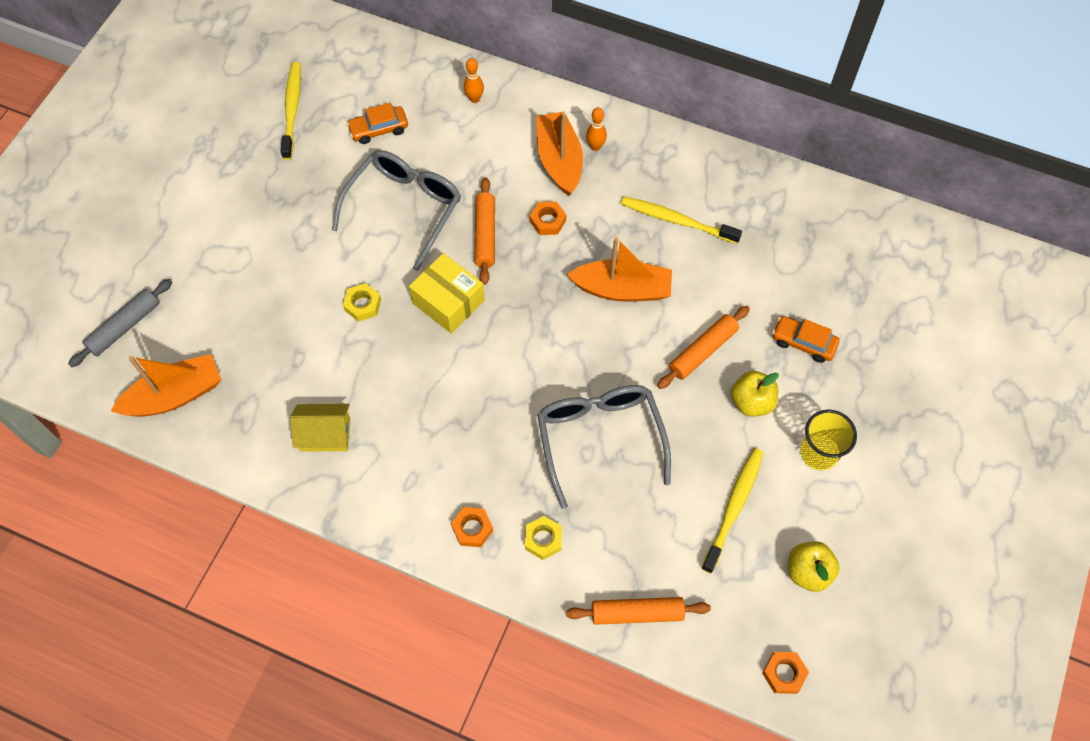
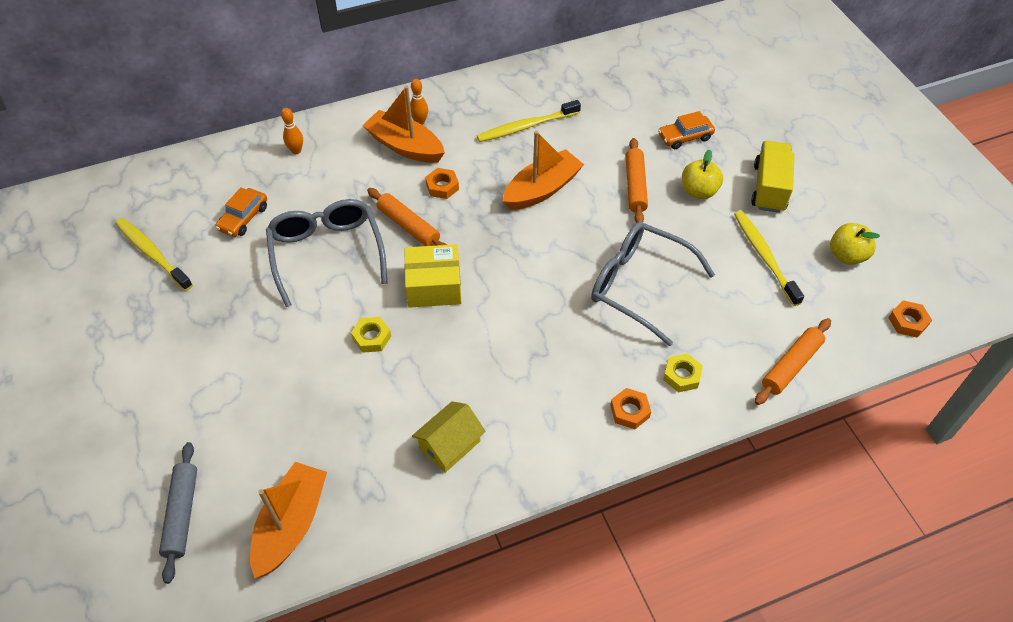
camera: 45 degrees left, 10 degrees down
(818, 453) = (769, 188): yellow cup -> yellow truck

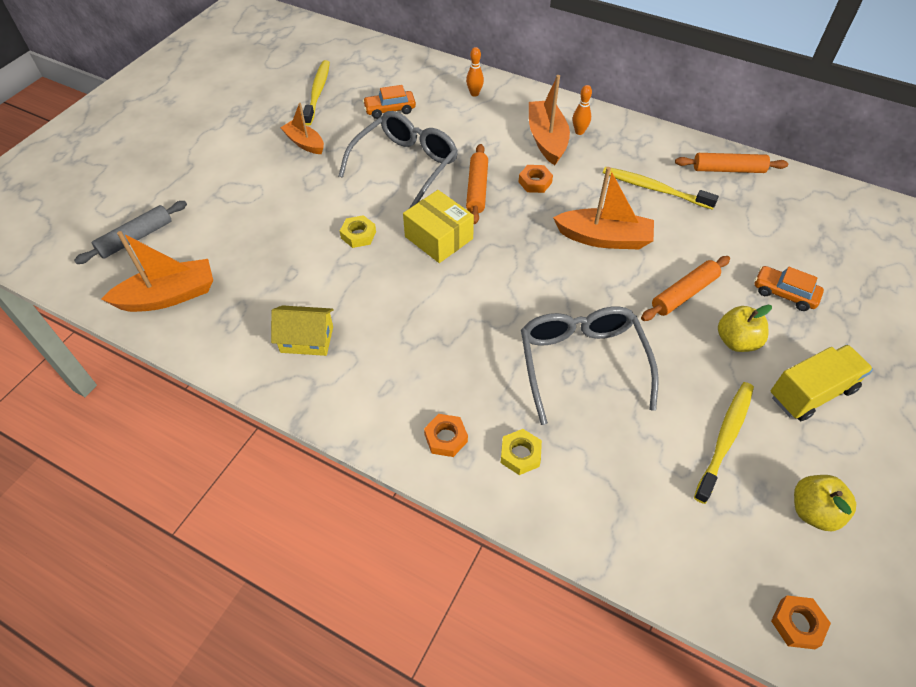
camera: 50 degrees right, 0 degrees up
(211, 306) = (304, 143): none -> orange boat
(791, 366) = (622, 540): orange rolling pin -> orange rolling pin (728, 170)

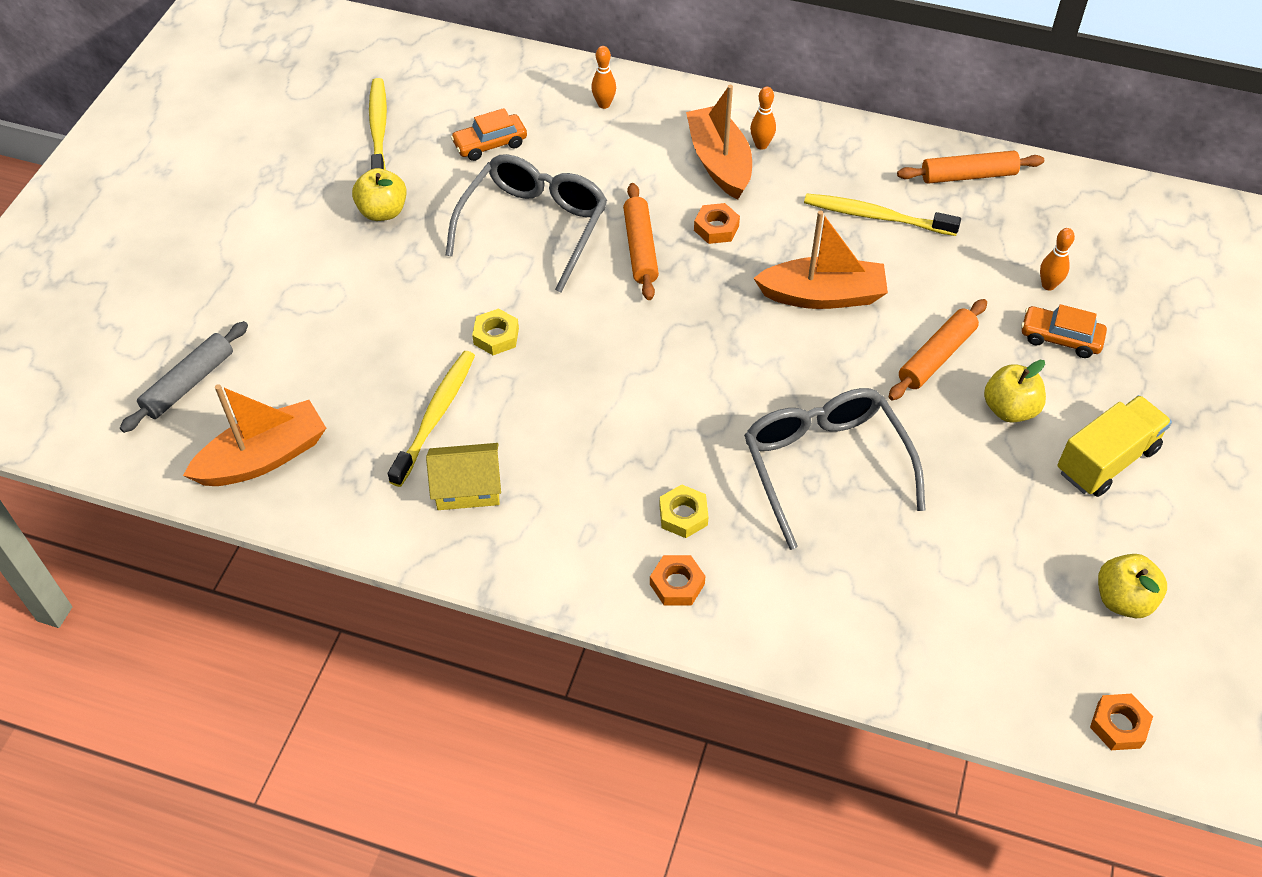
camera: 10 degrees left, 0 degrees up
(304, 143) = (383, 211): orange boat -> yellow apple
(439, 238) = (605, 325): yellow box -> none
(520, 454) = (772, 589): yellow nut -> yellow nut (683, 515)
(725, 439) = (1012, 532): yellow toothbrush -> yellow toothbrush (435, 416)
(779, 253) = (1048, 285): none -> orange bowling pin

